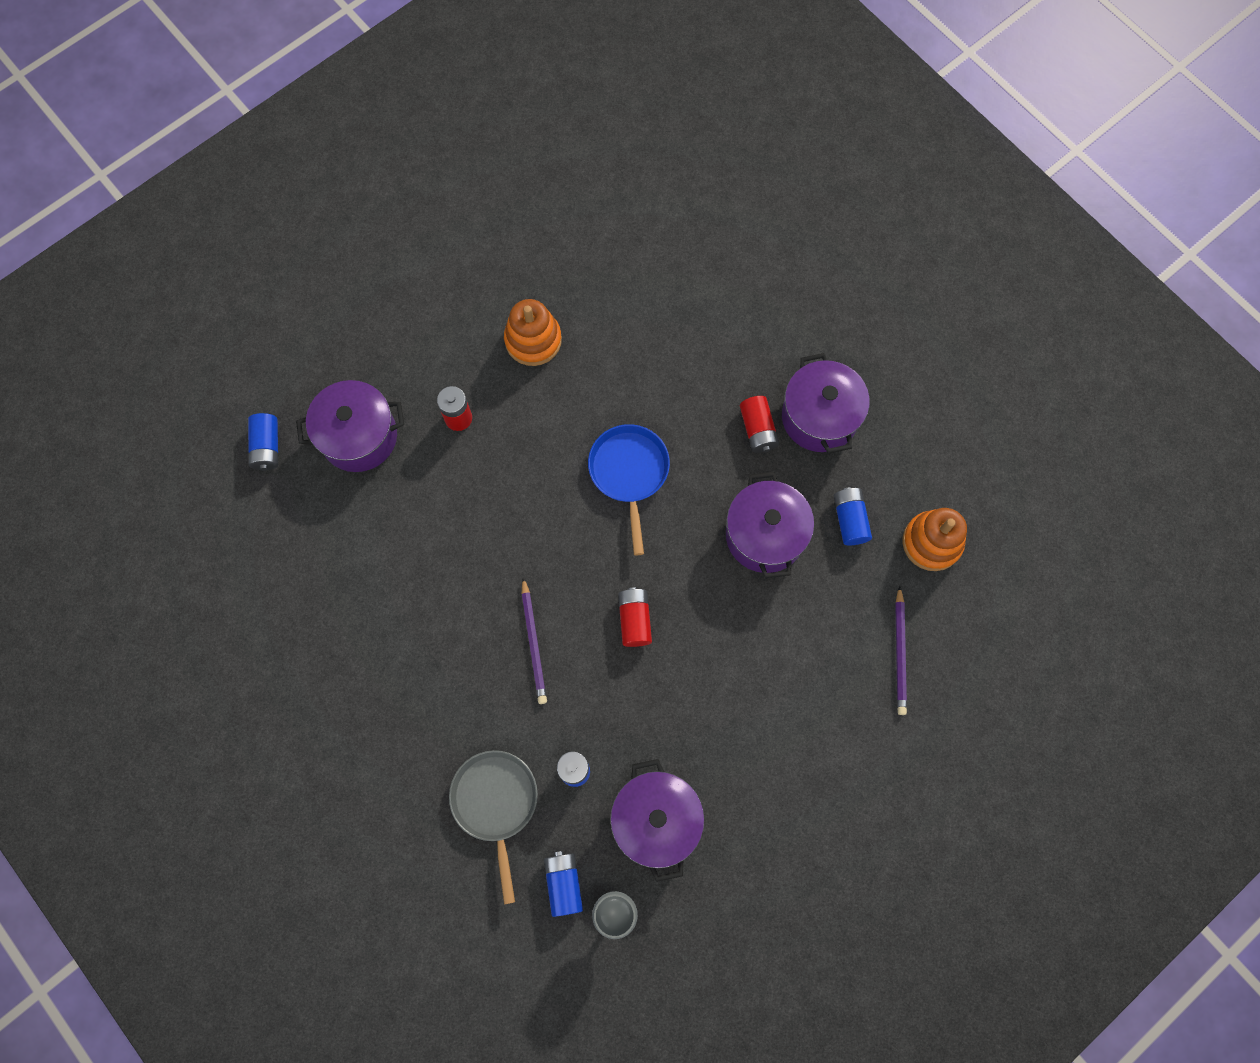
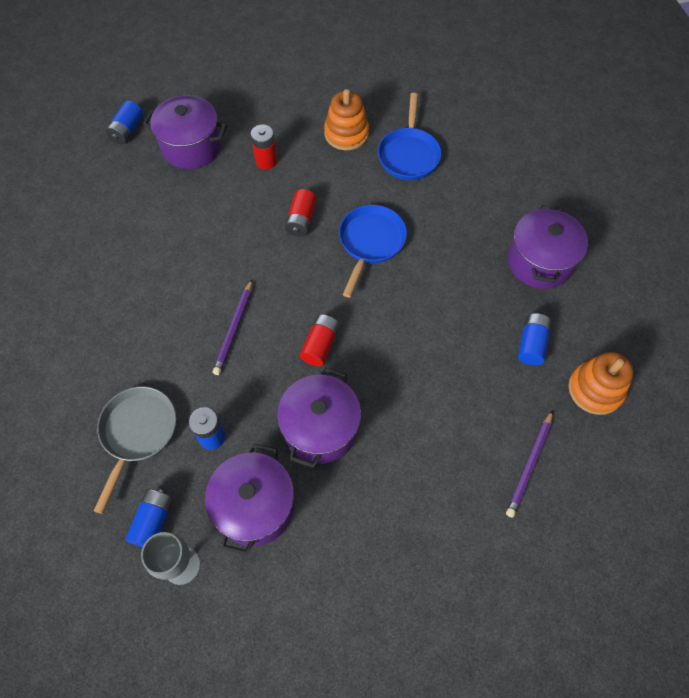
camera: 25 degrees right, 10 degrees down
(618, 339) = (408, 154): none -> blue pan
(758, 429) = (485, 252): red battery -> red battery (301, 220)
(765, 535) = (455, 327): purple pot -> purple pot (320, 428)

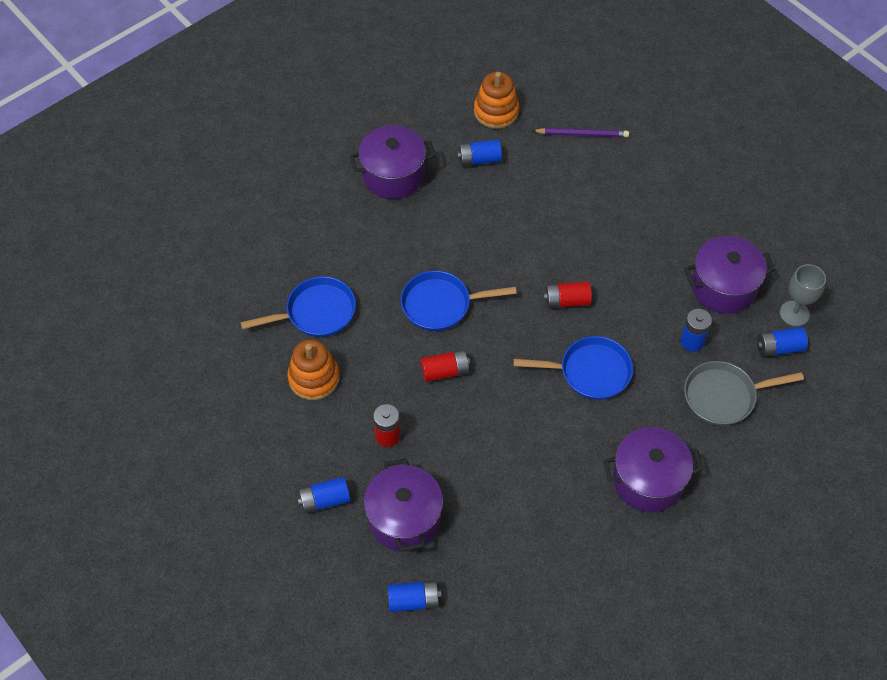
camera: 115 degrees left, 5 degrees down
(234, 329) = (590, 372): purple pencil -> blue pan
(238, 107) = (325, 500): none -> blue battery
(320, 428) = (637, 271): purple pot -> purple pot (648, 480)

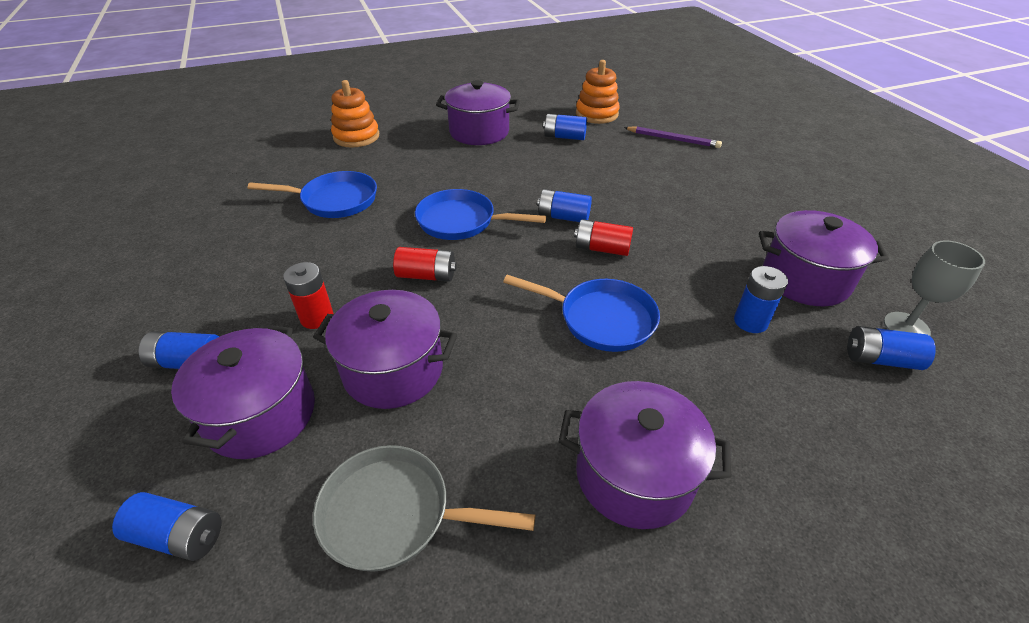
camera: 20 degrees right, 15 degrees down
(314, 378) = (286, 247): orange stacking toy -> orange stacking toy (356, 137)
(469, 460) = (393, 370): none -> purple pot
(522, 273) = (563, 217): none -> blue battery
(724, 396) = (785, 395): grey pan -> grey pan (394, 514)

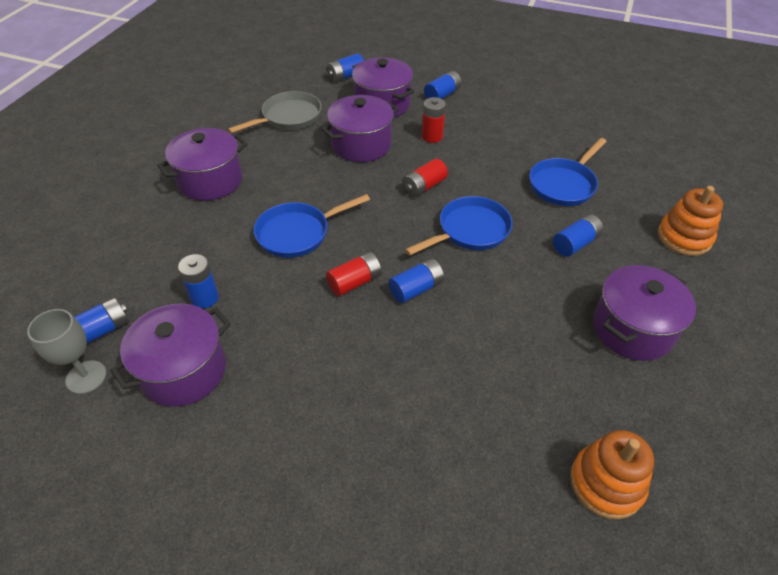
camera: 130 degrees right, 5 degrees up
(564, 137) = (563, 396): blue battery -> blue battery (575, 244)
(673, 139) = (468, 509): purple pencil -> none

